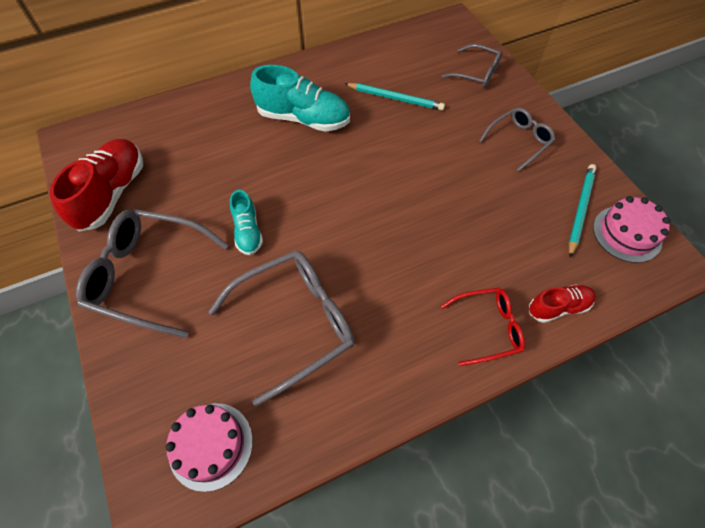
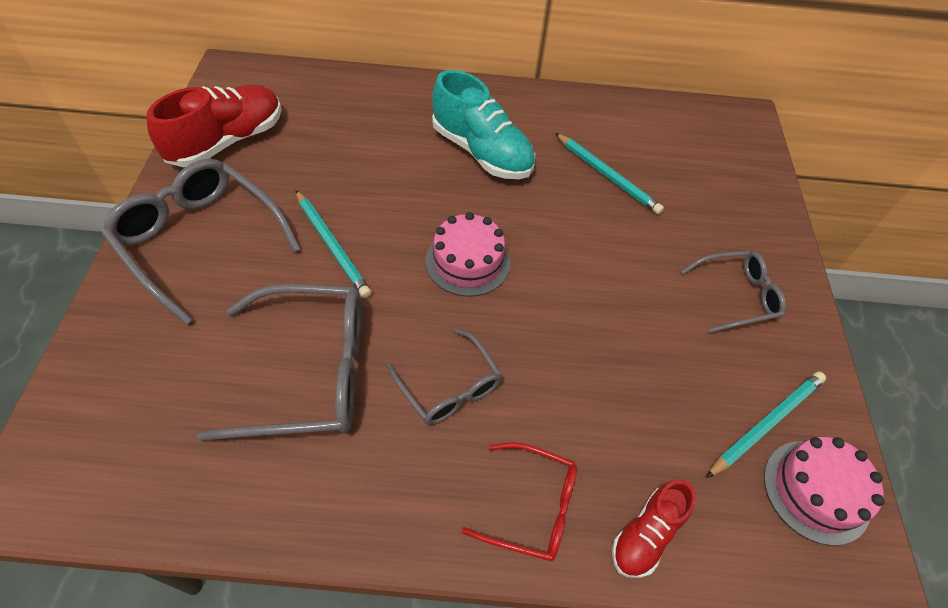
camera: 25 degrees right, 5 degrees down
(211, 445) = (124, 456): pink cake -> pink cake (468, 261)
(248, 231) = (332, 245): turquoise shoe -> turquoise pencil
(476, 73) = (734, 189): grey glasses -> grey glasses (449, 386)
(558, 307) = (646, 534): red shoe -> red shoe turned 120 degrees clockwise

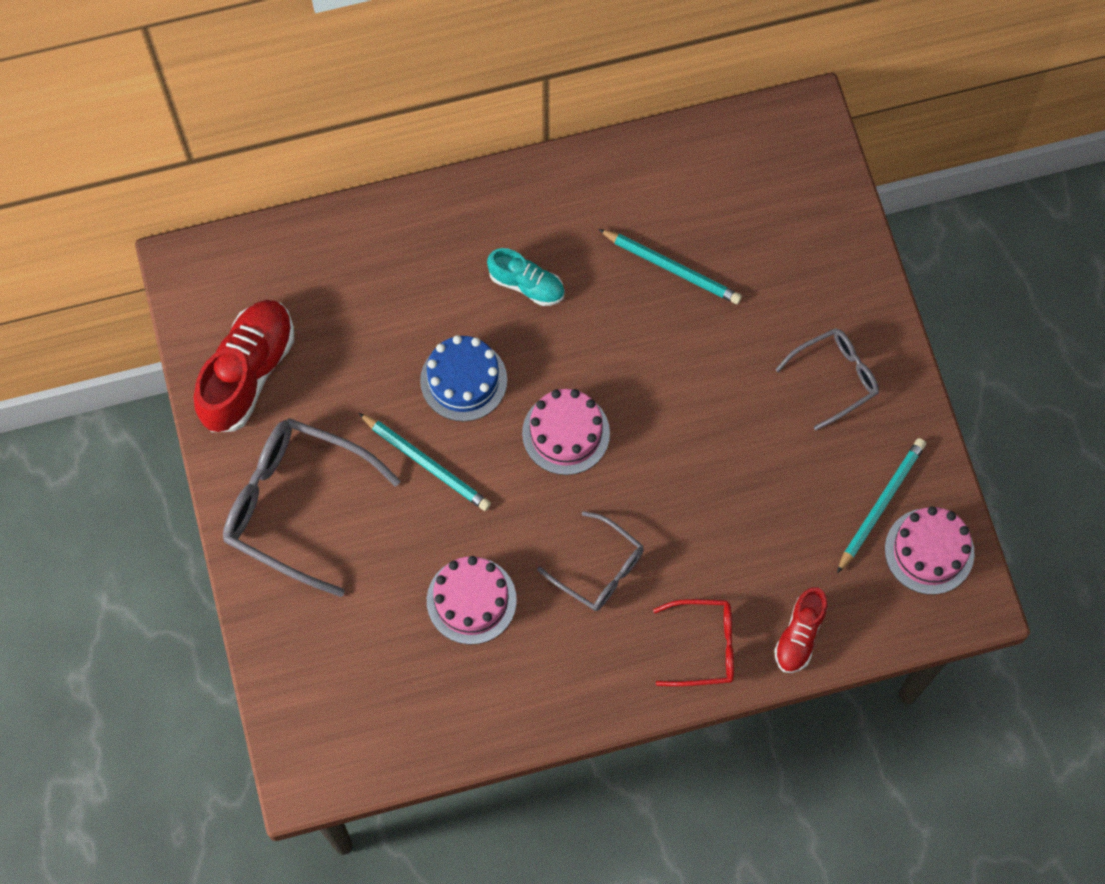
camera: 15 degrees left, 15 degrees up
(308, 372) = (471, 600): grey glasses -> pink cake
(397, 197) = (463, 380): none -> blue cake
(481, 152) = (526, 284): turquoise shoe -> turquoise shoe, size x0.56

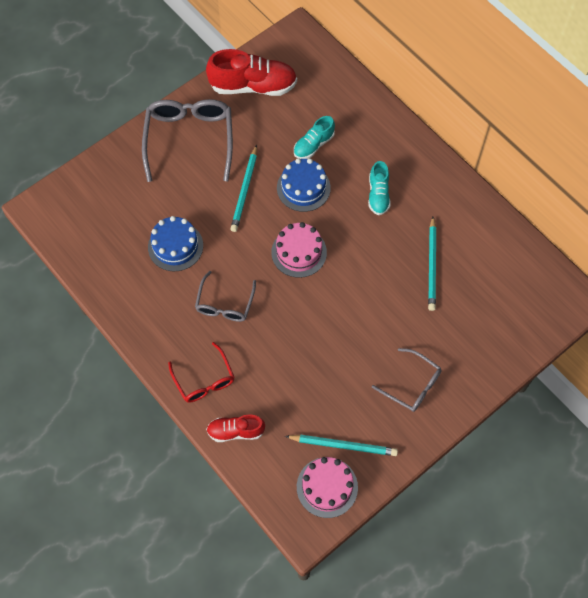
camera: 65 degrees right, 5 degrees down
(398, 334) = (313, 145): none -> turquoise shoe
(471, 600) = (175, 246): pink cake -> blue cake

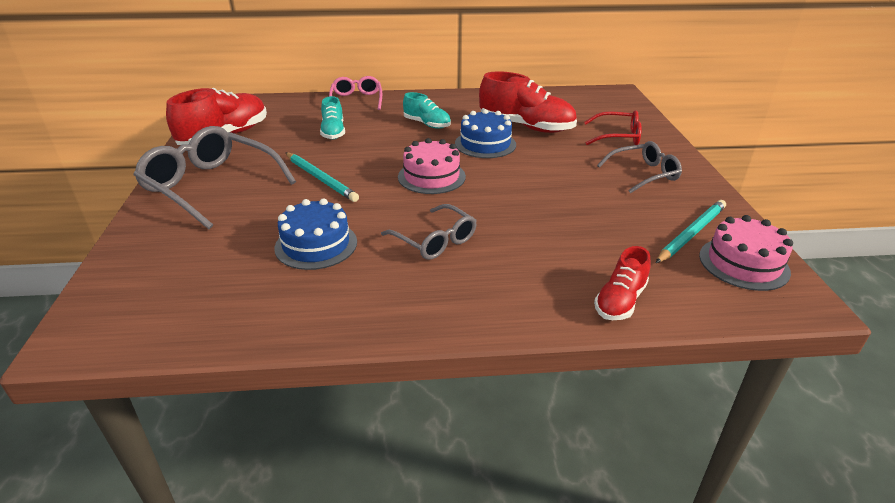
camera: 55 degrees left, 30 degrees down
(204, 379) = (521, 296): red glasses -> red glasses (617, 136)
(303, 188) = (367, 151): blue cake -> blue cake (485, 144)
(381, 116) = (356, 100): none -> pink glasses
(432, 265) = (526, 127): turquoise pencil -> red shoe

